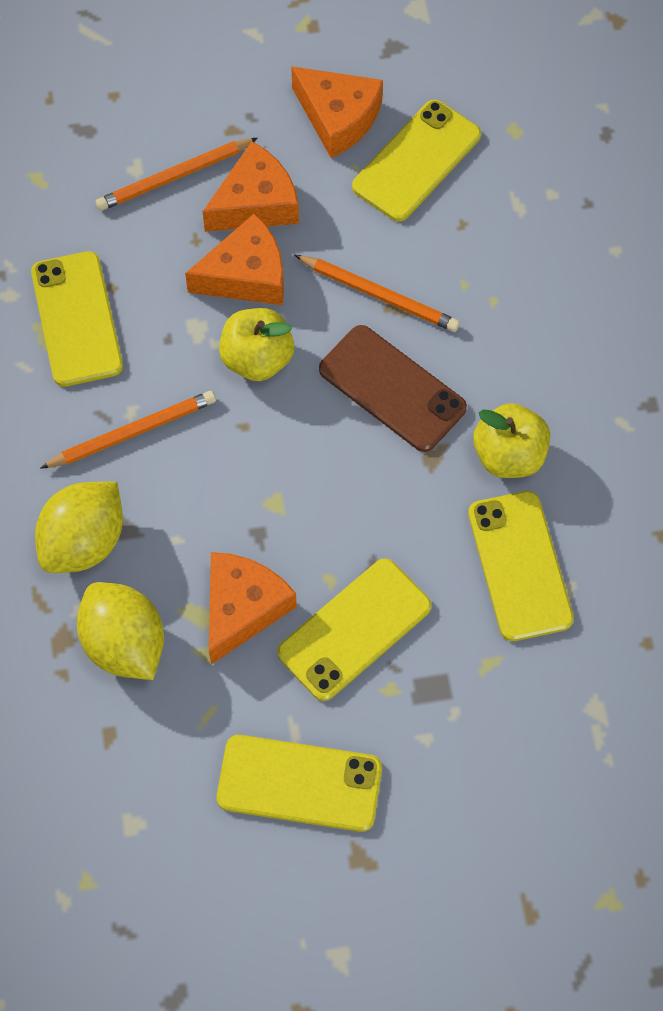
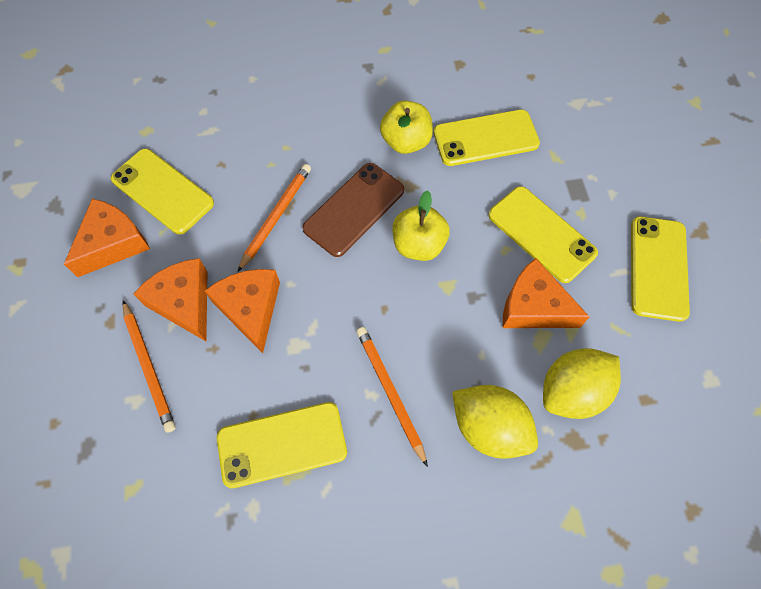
camera: 90 degrees left, 0 degrees up
(257, 359) = (326, 299): yellow apple -> yellow apple (418, 244)

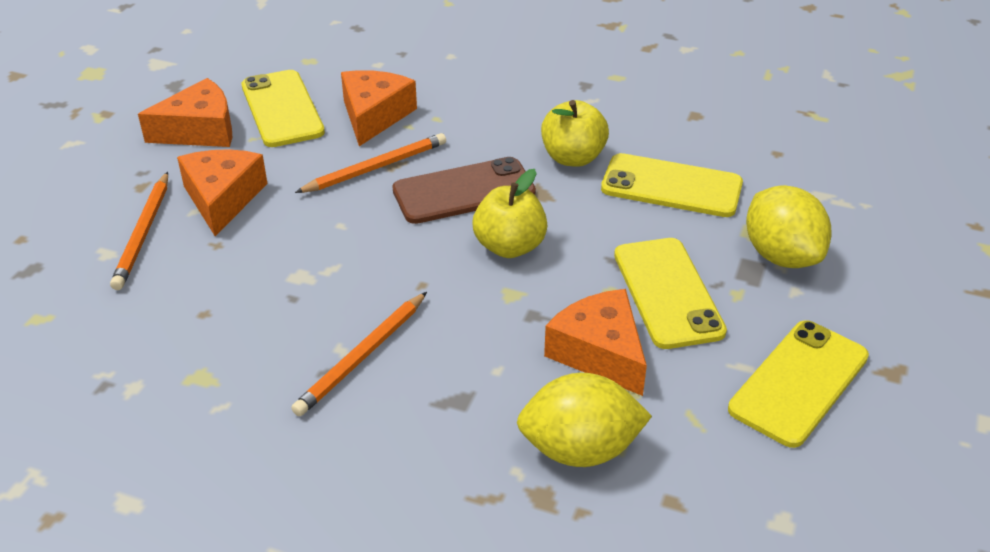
camera: 30 degrees right, 25 degrees down
(250, 309) = (282, 228): orange cheese -> orange cheese (374, 115)
(282, 444) = (210, 349): yellow phone -> none
(390, 393) = (362, 356): orange pencil -> orange pencil turned 150 degrees counterclockwise
(489, 427) = (448, 436): yellow lemon -> yellow lemon (781, 256)

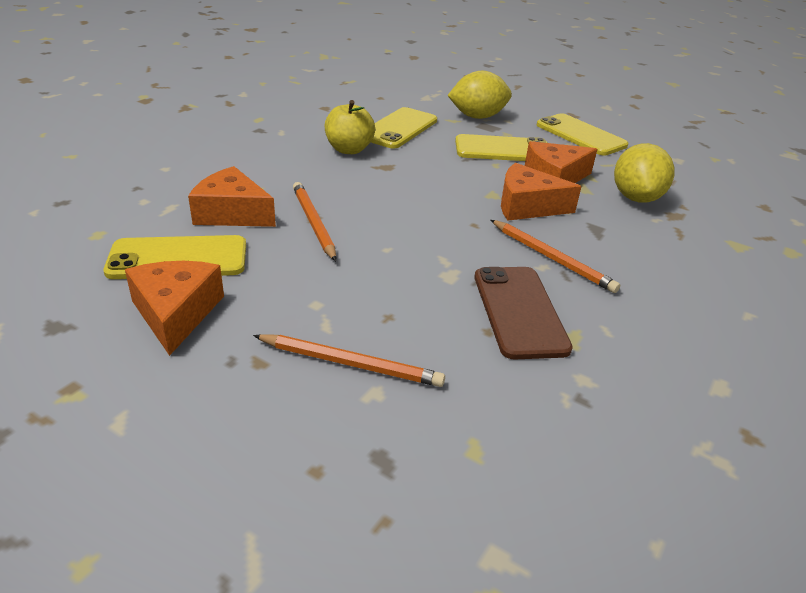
camera: 80 degrees left, 5 degrees down
(222, 198) = (315, 307): orange cheese -> orange cheese (527, 206)
(464, 191) = (368, 192): brown phone -> brown phone (519, 311)
(509, 246) = (442, 187): yellow apple -> none

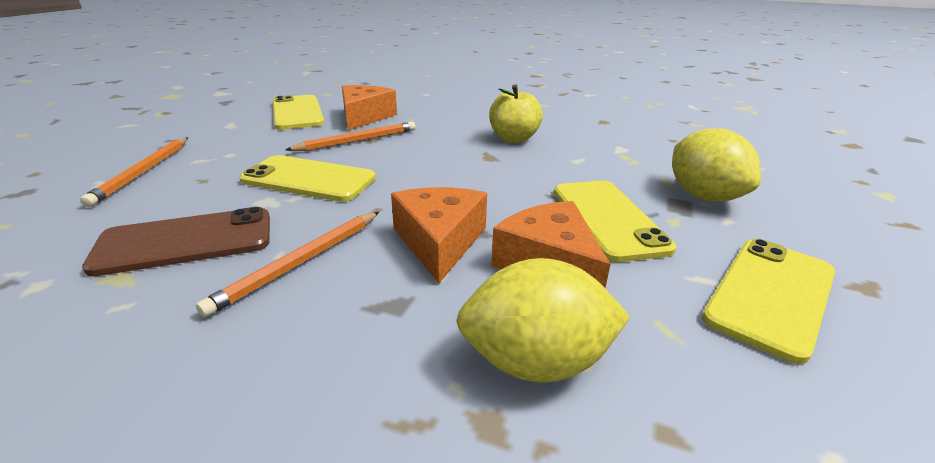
camera: 80 degrees right, 5 degrees down
(176, 313) = (230, 121): orange cheese -> none
(399, 129) = (595, 155): yellow phone -> yellow phone (309, 179)

